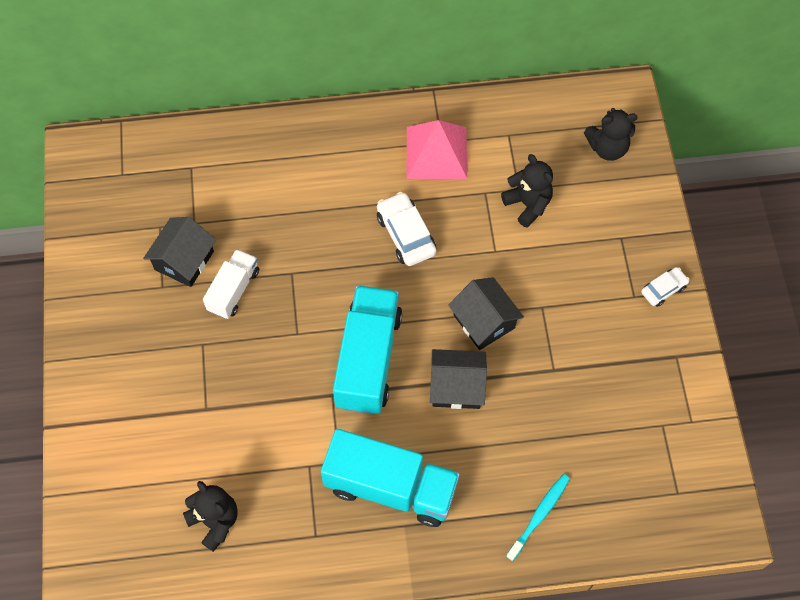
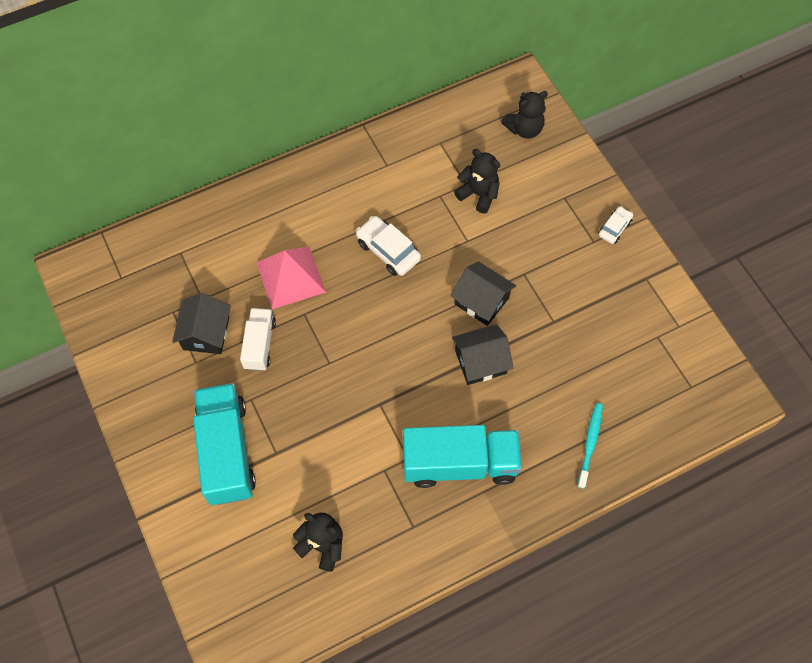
camera: 20 degrees left, 0 degrees up
(368, 359) = (398, 364): turquoise truck -> turquoise truck (227, 451)
(436, 152) = (386, 175): pink pyramid -> pink pyramid (290, 277)

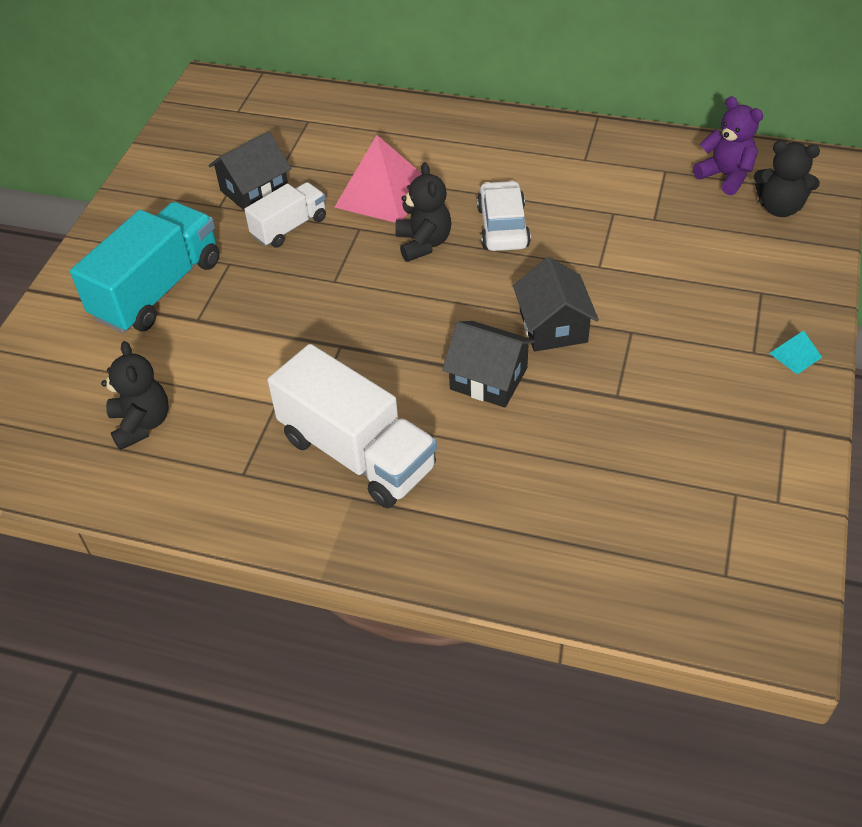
camera: 45 degrees right, 15 degrees down
(459, 463) = (357, 453): turquoise truck -> white truck
(476, 124) = (725, 176): none -> purple teddy bear
(478, 194) = (658, 235): black teddy bear -> black teddy bear (423, 243)
(590, 443) = (526, 540): turquoise toothbrush -> none
(614, 228) = (795, 355): white car -> turquoise pyramid

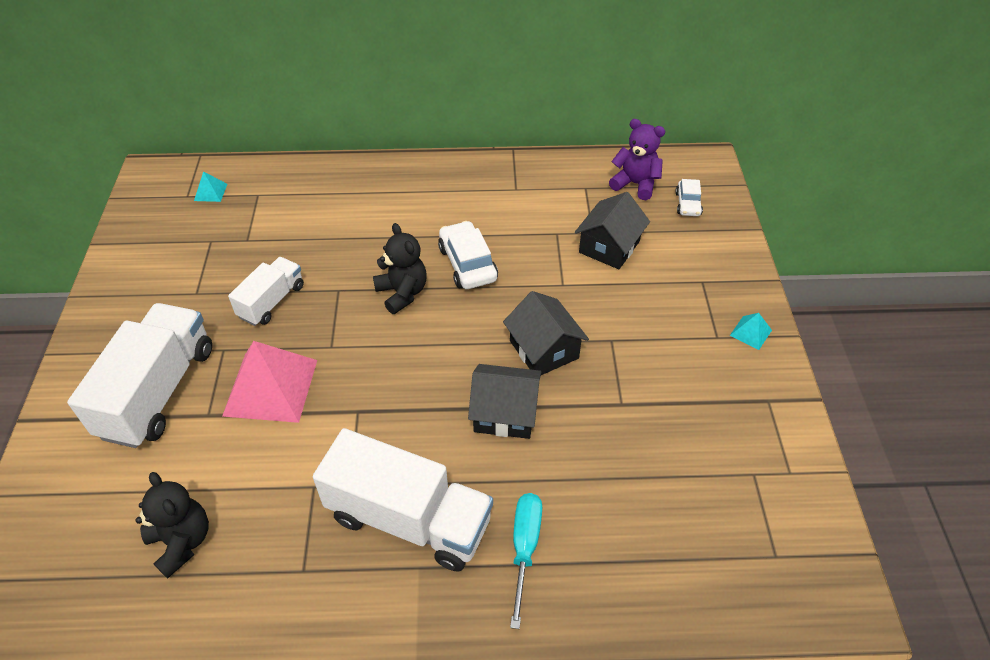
camera: 20 degrees left, 0 degrees up
(158, 289) = (158, 391): turquoise truck -> white truck
(254, 191) = (226, 271): black house -> black house (609, 247)
(262, 111) = (210, 192): none -> turquoise pyramid
(382, 193) = (348, 252): pink pyramid -> pink pyramid (271, 387)
(462, 505) = (524, 548): none -> turquoise screwdriver
(779, 208) = (688, 204): black teddy bear -> white car

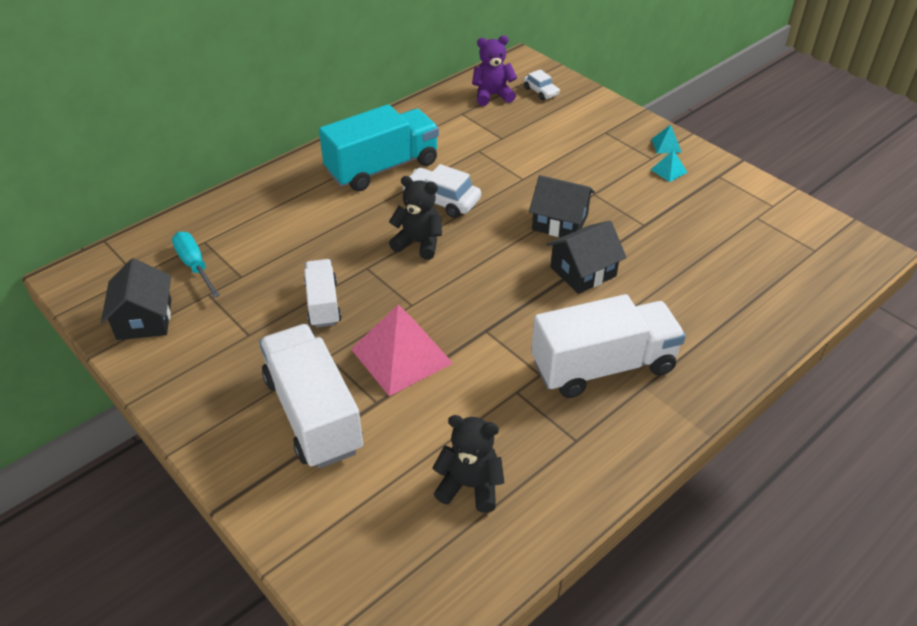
camera: 40 degrees left, 5 degrees down
(210, 192) = (156, 261): turquoise pyramid -> turquoise pyramid (668, 171)
(456, 204) = (382, 168): none -> turquoise truck
(524, 548) = (689, 334): turquoise screwdriver -> turquoise screwdriver (194, 265)
(609, 247) = (523, 141): black house -> black house (144, 319)

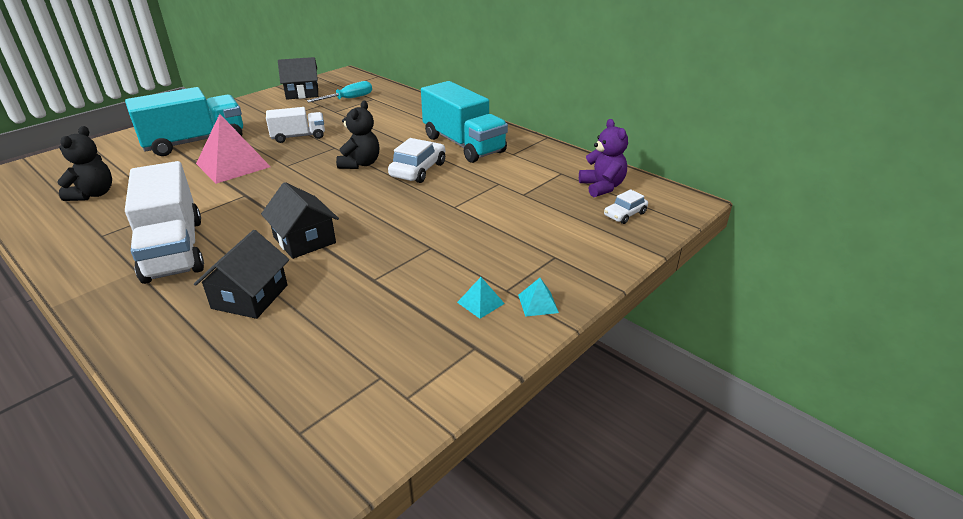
camera: 85 degrees right, 10 degrees down
(313, 414) = (195, 142): white truck -> turquoise truck
(559, 222) = (382, 227): black house -> black house (250, 296)

